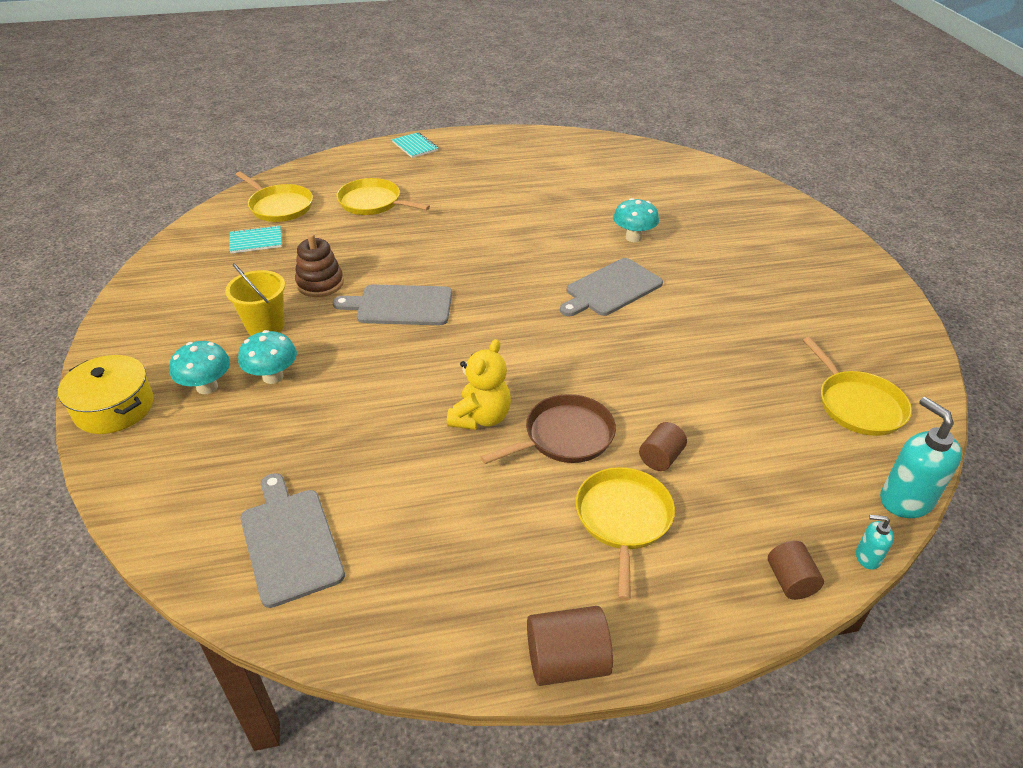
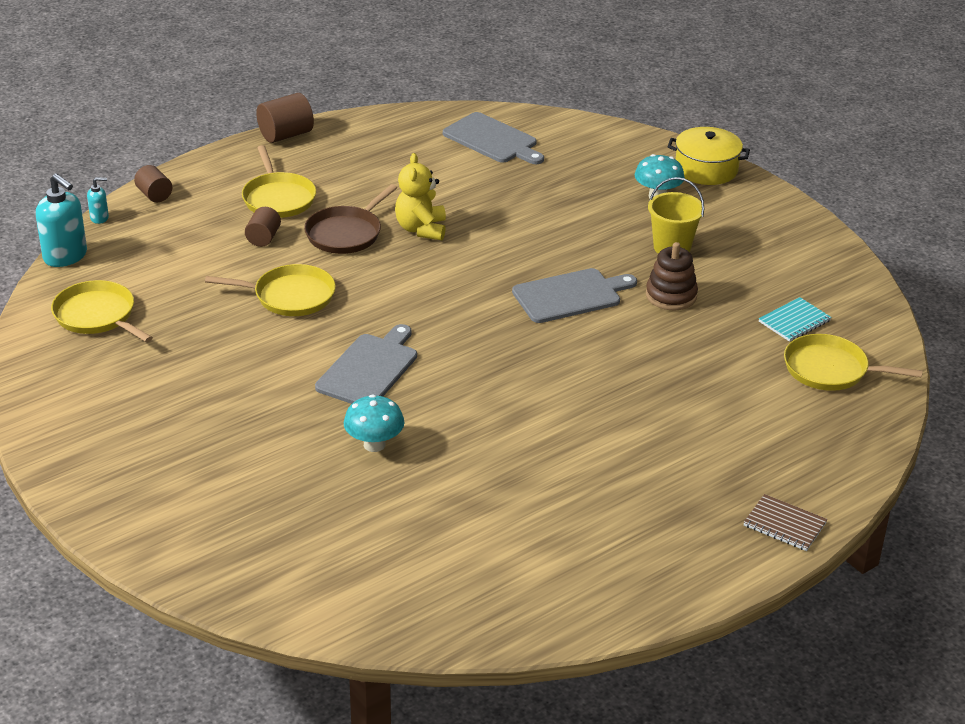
camera: 155 degrees right, 5 degrees down
(273, 377) = (615, 215): turquoise mushroom -> none
(373, 203) = (730, 406): yellow pan -> yellow pan (290, 296)
(415, 146) = (784, 524): turquoise notebook -> brown notebook

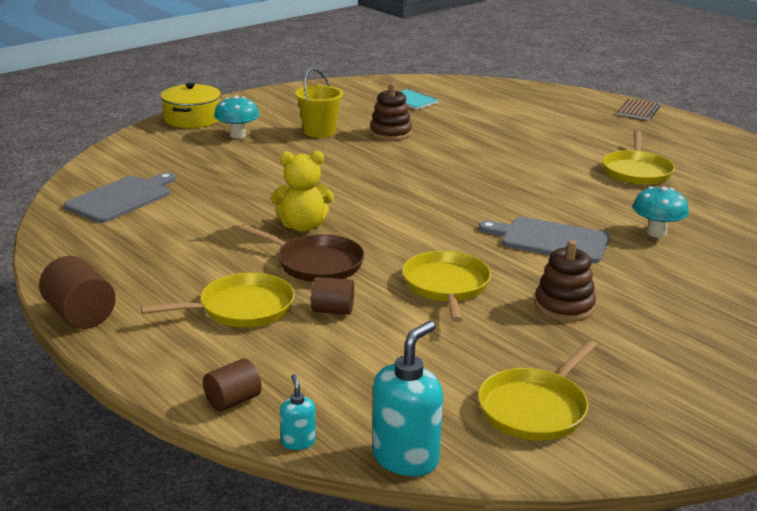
camera: 95 degrees left, 10 degrees down
(238, 354) = (564, 306): none -> brown stacking toy
(570, 296) = (402, 165): grey cutting board -> none
(830, 370) = (466, 94): yellow pan -> yellow pan (636, 171)

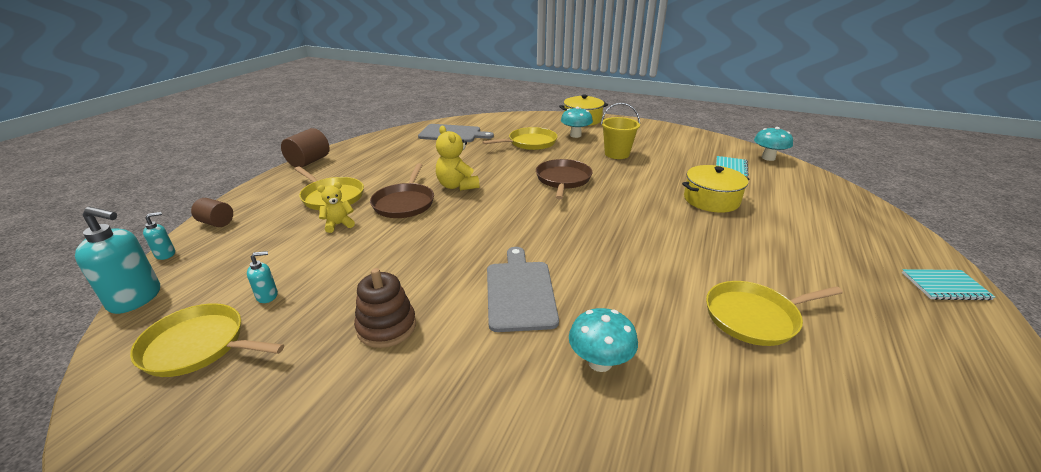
camera: 65 degrees right, 5 degrees up
(333, 310) = (339, 225): brown cylinder -> yellow teddy bear
(353, 171) = (563, 180): none -> brown pan
(390, 133) = (652, 176): brown stacking toy -> none
(408, 82) = (768, 158): none -> turquoise mushroom
(446, 286) = (396, 258): yellow pan -> yellow pan (530, 143)
(463, 128) = (711, 200): none -> yellow pot
(466, 366) = (267, 296): none -> turquoise soap dispenser
(638, 111) = (945, 286): brown notebook -> turquoise notebook

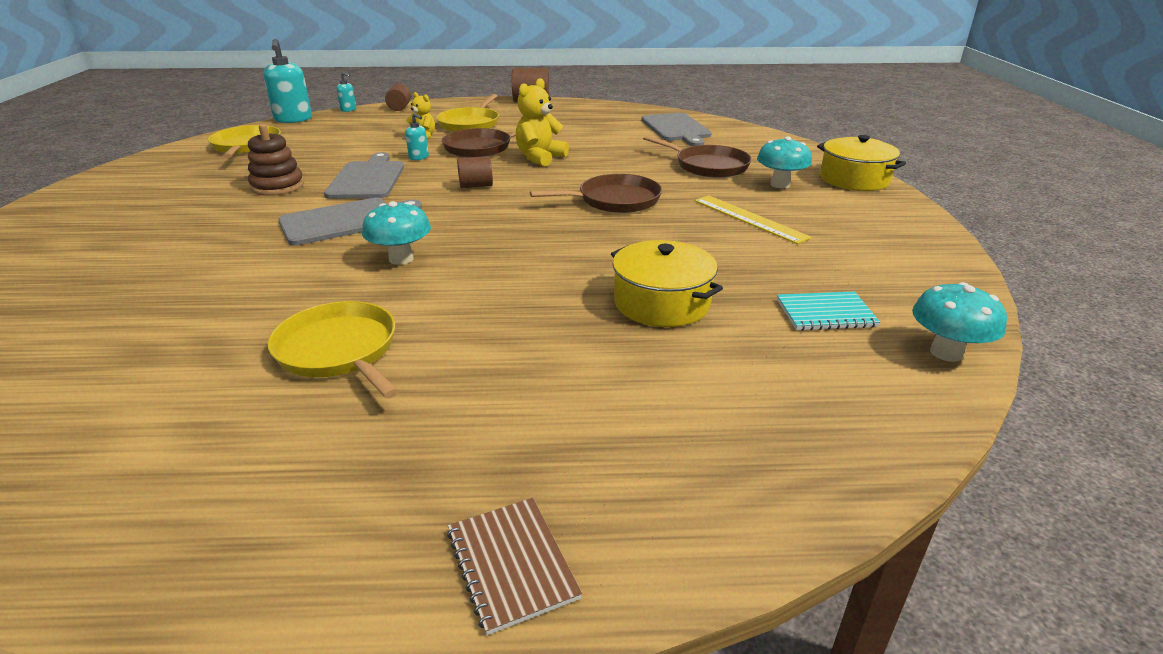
camera: 65 degrees right, 0 degrees up
(267, 296) = (307, 146): turquoise soap dispenser -> turquoise soap dispenser (419, 157)
(423, 268) = (367, 179): none -> grey cutting board
(492, 220) = (476, 186): none -> brown cylinder
(530, 143) = (708, 166): yellow pan -> brown pan
(600, 362) = (241, 271): turquoise mushroom -> turquoise mushroom (401, 259)
(617, 154) = (749, 218): yellow bucket -> yellow ruler
(945, 286) = (511, 564): turquoise notebook -> brown notebook

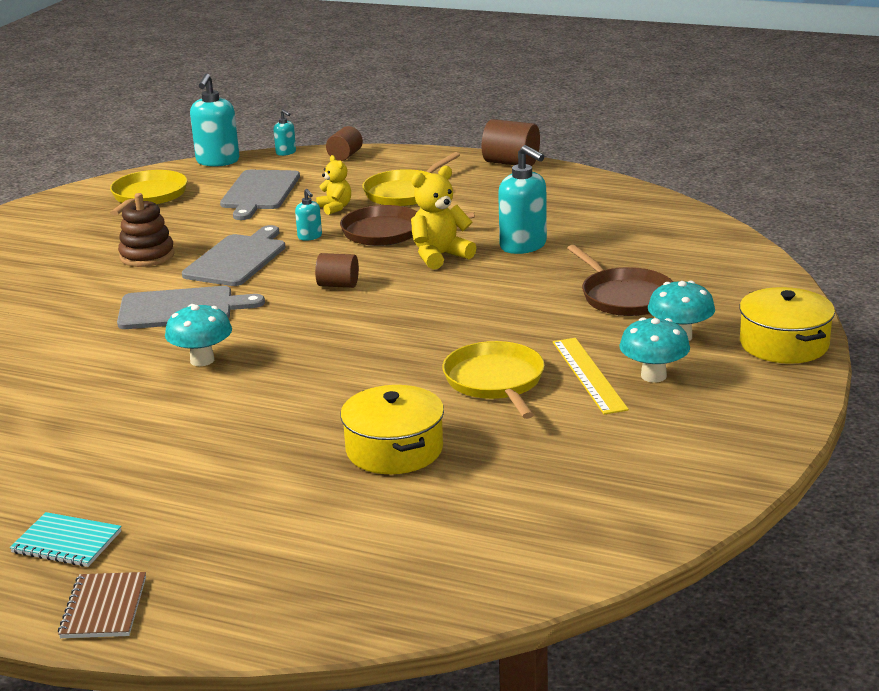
camera: 25 degrees right, 5 degrees down
(339, 351) = (94, 438): yellow pan -> yellow pan (495, 381)
(597, 145) = (523, 246): none -> turquoise soap dispenser
(614, 200) = (466, 327): brown pan -> none
(676, 129) = (649, 233): grey cutting board -> grey cutting board (259, 192)
(825, 313) = (538, 491): turquoise notebook -> turquoise notebook (67, 542)
(946, 353) = (605, 550): turquoise mushroom -> turquoise mushroom (653, 376)

